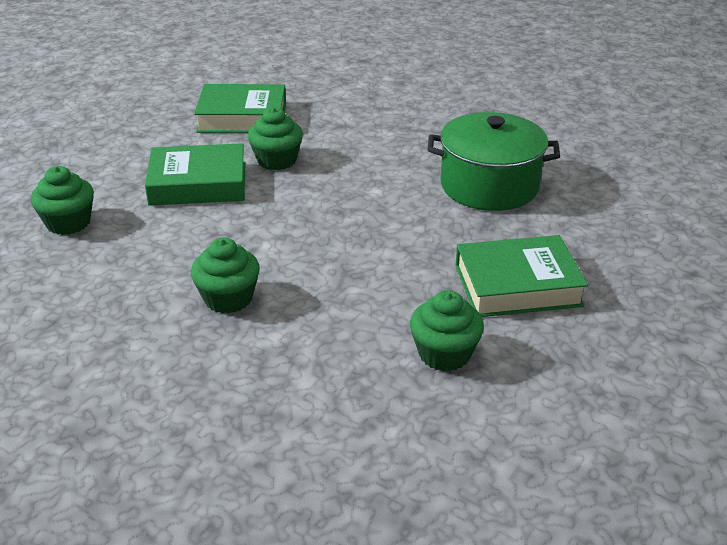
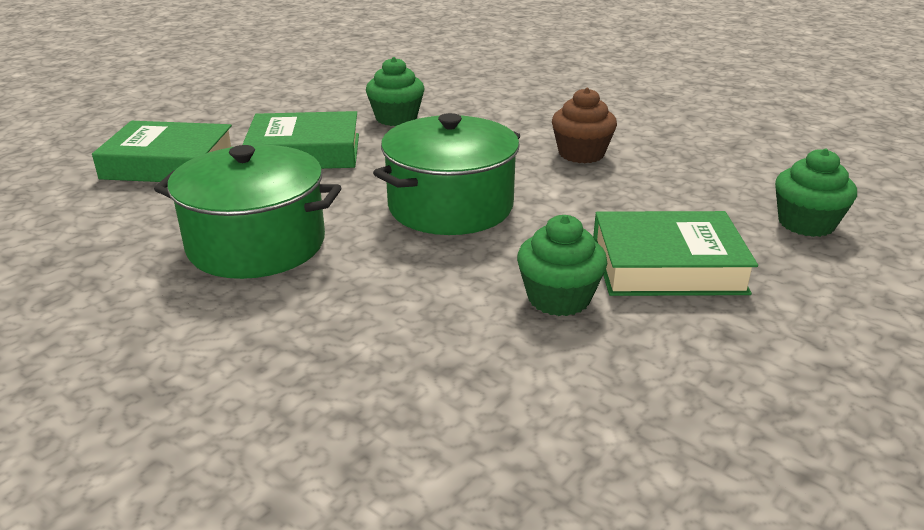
camera: 175 degrees left, 5 degrees down
(228, 298) = (581, 154): green cupcake -> brown cupcake
(242, 117) = (647, 403): green book -> green book (169, 163)
(355, 225) = (450, 206): none -> green pot

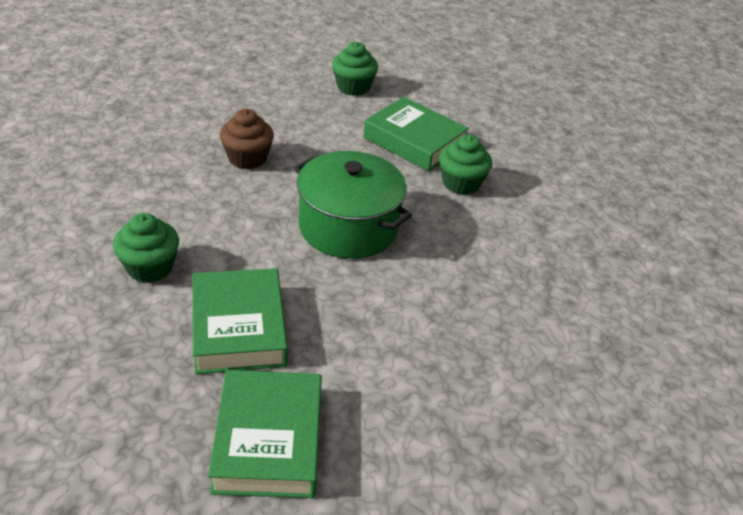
camera: 100 degrees left, 10 degrees up
(256, 244) = (428, 330): green pot -> none
(667, 266) = (414, 141): green book -> green book turned 45 degrees counterclockwise

